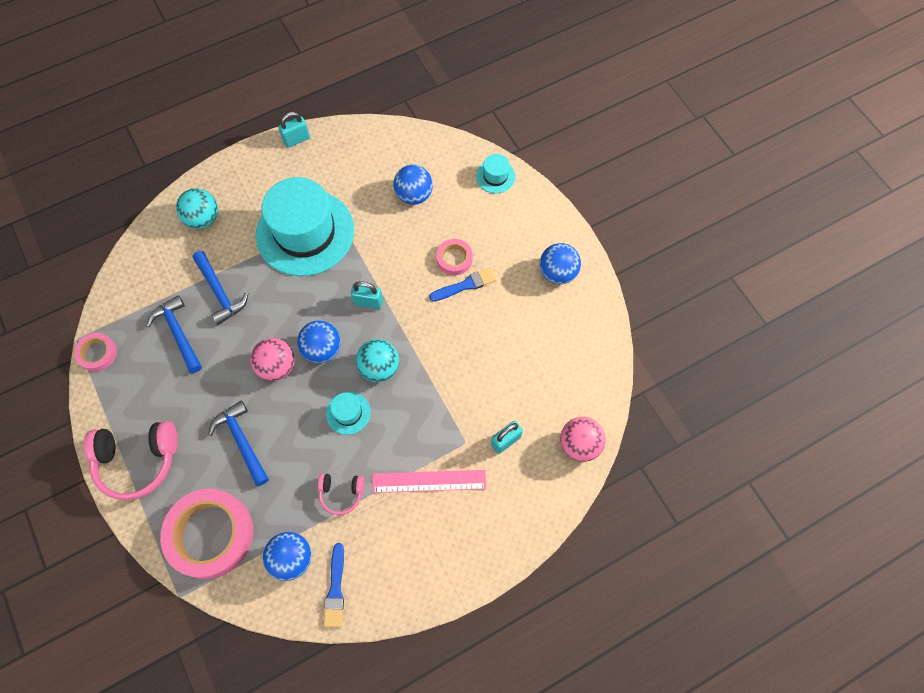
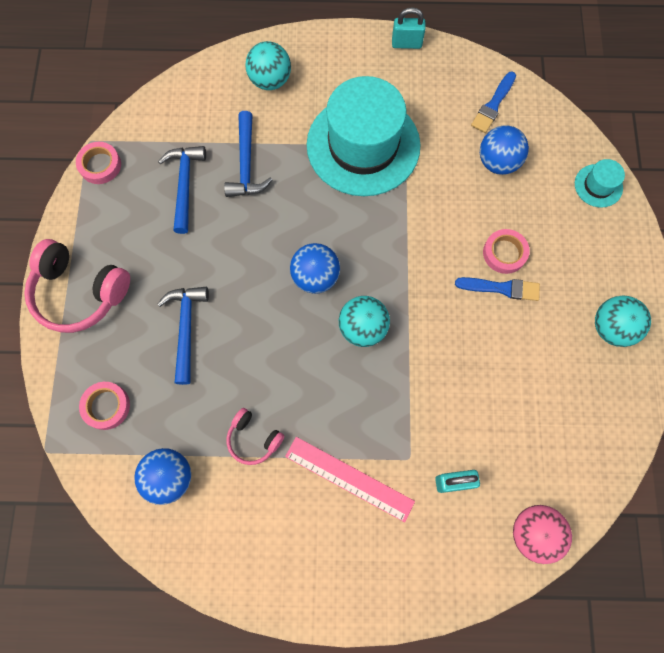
camera: 30 degrees right, 5 degrees up
(210, 534) = (106, 406): pink tape -> pink tape, size x0.49
(277, 366) = (261, 270): pink ball -> none
(335, 589) = (194, 535): blue brush -> blue brush (493, 105)
(348, 413) = (305, 358): turquoise hat -> none
(368, 302) = (388, 252): turquoise padlock -> none
(557, 273) = (611, 328): blue ball -> turquoise ball

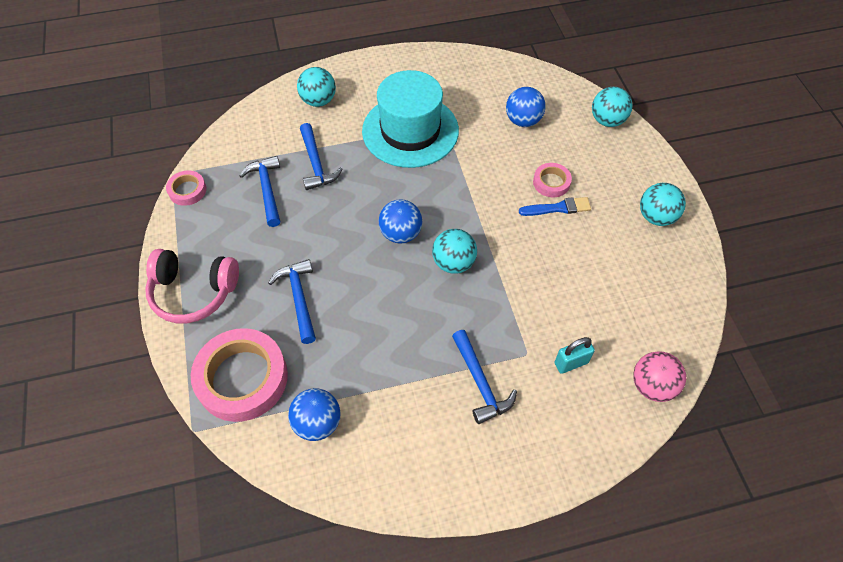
camera: 15 degrees left, 15 degrees down
(106, 406) = (242, 378): pink tape -> pink tape, size x2.05
(253, 439) = (385, 372): pink headphones -> none
(349, 478) = (480, 383): pink ruler -> blue hammer
(406, 43) = (422, 55): turquoise padlock -> none
(493, 105) = (505, 83): blue brush -> none
(598, 186) = (607, 120): turquoise hat -> turquoise ball

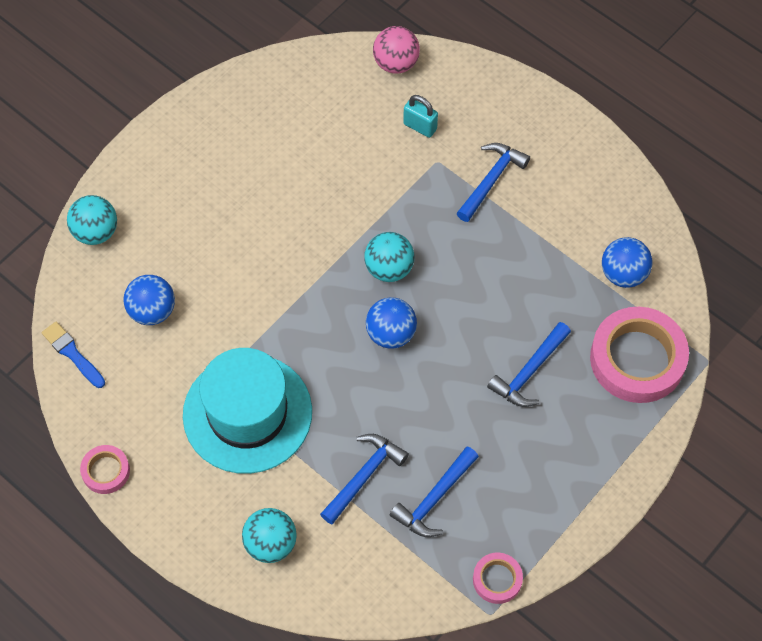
camera: 125 degrees left, 5 degrees up
(194, 292) = (597, 469): pink headphones -> none
(551, 182) = (225, 239): pink tape -> pink tape (106, 471)
(558, 208) = (255, 217): blue brush -> blue brush (72, 353)
(656, 217) = (206, 133): turquoise ball -> none

